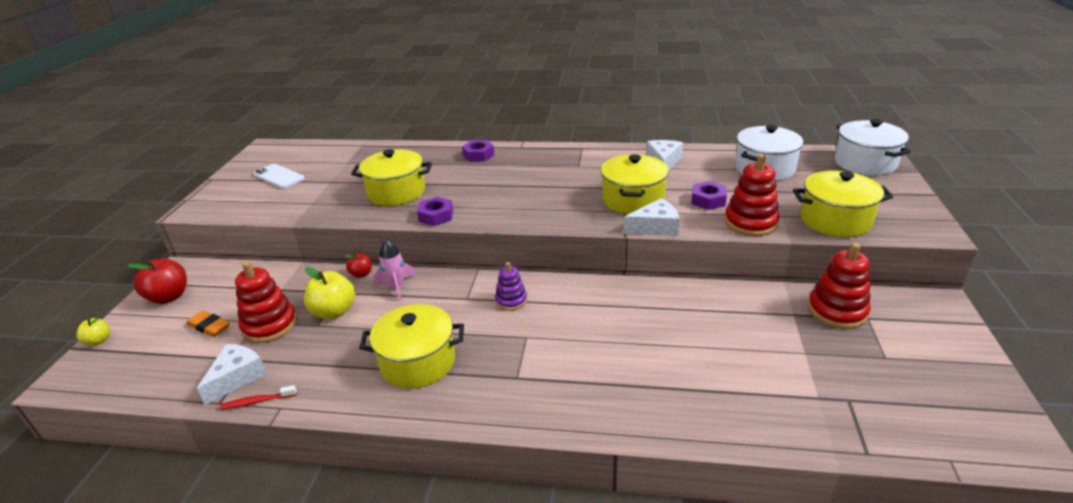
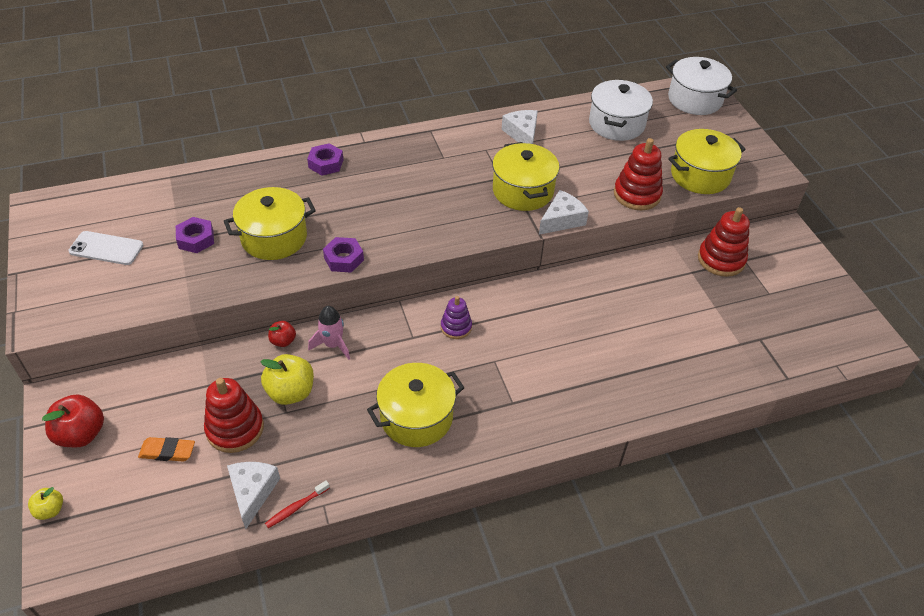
camera: 30 degrees left, 15 degrees up
(708, 200) = (589, 176): purple nut -> purple nut (196, 239)

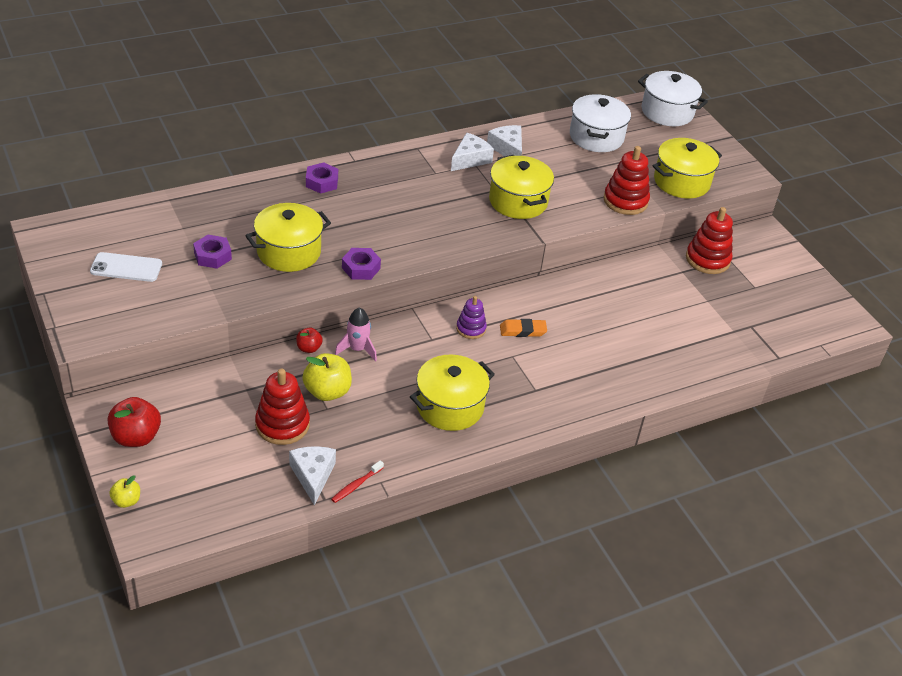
camera: 10 degrees left, 5 degrees down
(167, 451) = (223, 447): orange eraser -> orange eraser (522, 331)
(562, 220) = (559, 226): white cheese -> white cheese (470, 159)

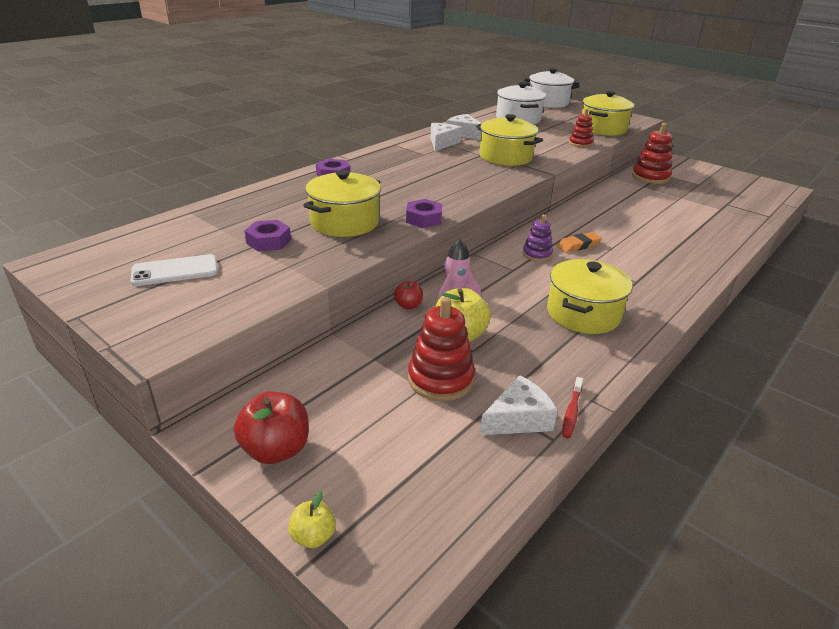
camera: 20 degrees left, 10 degrees down
(313, 476) = (518, 419): white cheese -> white cheese turned 90 degrees clockwise
(625, 201) = (580, 143): red stacking toy -> red stacking toy, size x0.61

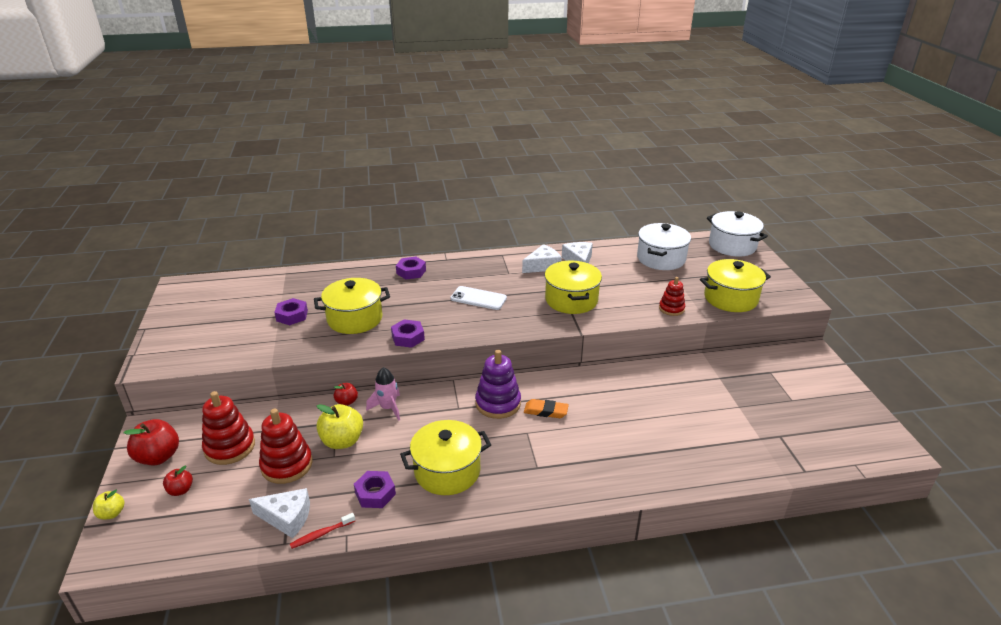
camera: 40 degrees right, 0 degrees up
(175, 271) = (220, 317): white phone -> white phone (478, 298)
(363, 463) = (180, 490): none -> red apple
(537, 254) = (498, 403): purple stacking toy -> purple stacking toy, size x1.63
(558, 358) = (375, 493): none -> purple nut
(650, 177) = (748, 370): red stacking toy -> red stacking toy (230, 447)

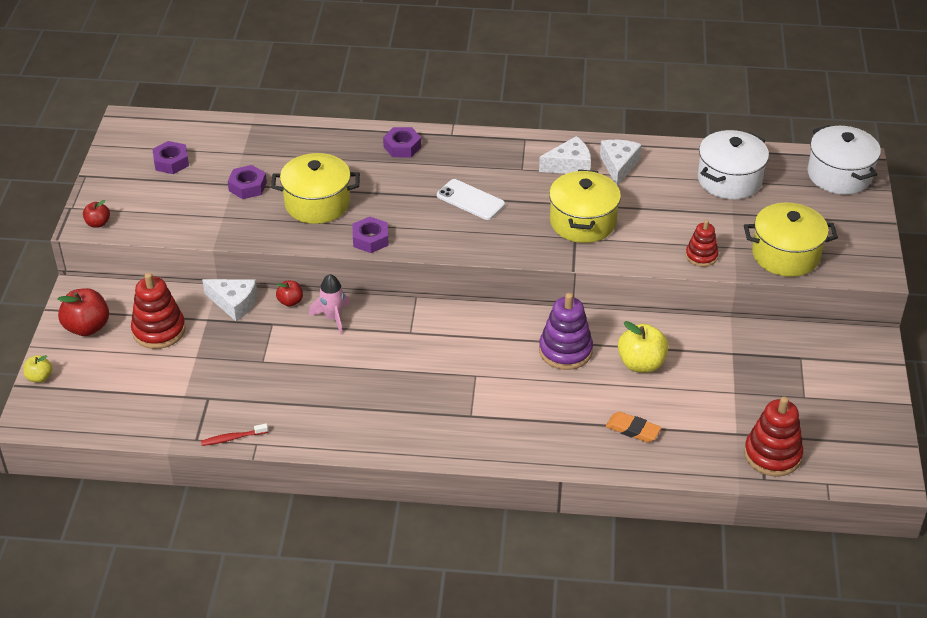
camera: 15 degrees right, 10 degrees up
(180, 490) = (105, 367): red apple -> red apple (98, 223)
(287, 465) = (213, 361): red stacking toy -> red stacking toy (772, 455)
(287, 518) = (203, 415): white cheese -> white cheese (234, 303)
(342, 441) = (275, 346): yellow apple -> yellow apple (641, 363)
(375, 493) = (294, 409): purple nut -> purple nut (171, 162)
(447, 471) = (375, 400): yellow pot -> none
(498, 403) = (456, 335): purple stacking toy -> purple stacking toy (565, 351)
(545, 411) = (506, 355): orange eraser -> orange eraser (633, 430)

